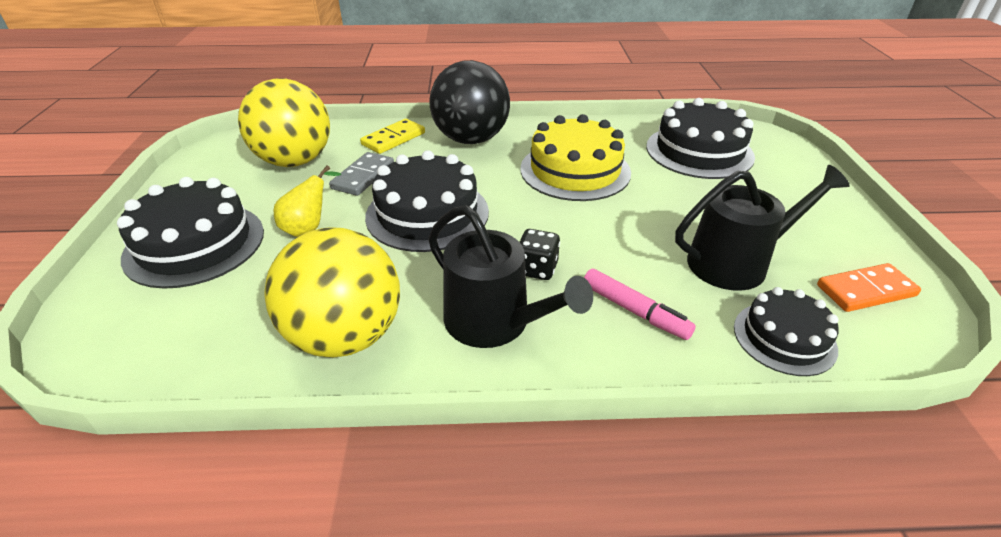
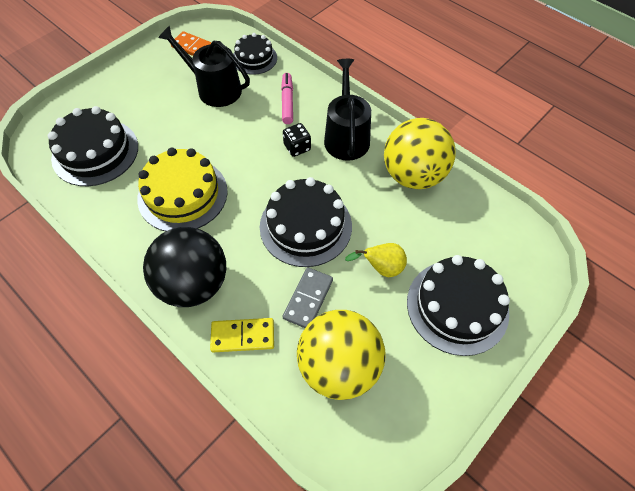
camera: 135 degrees left, 20 degrees up
(363, 176) = (308, 299): grey domino -> grey domino turned 45 degrees counterclockwise

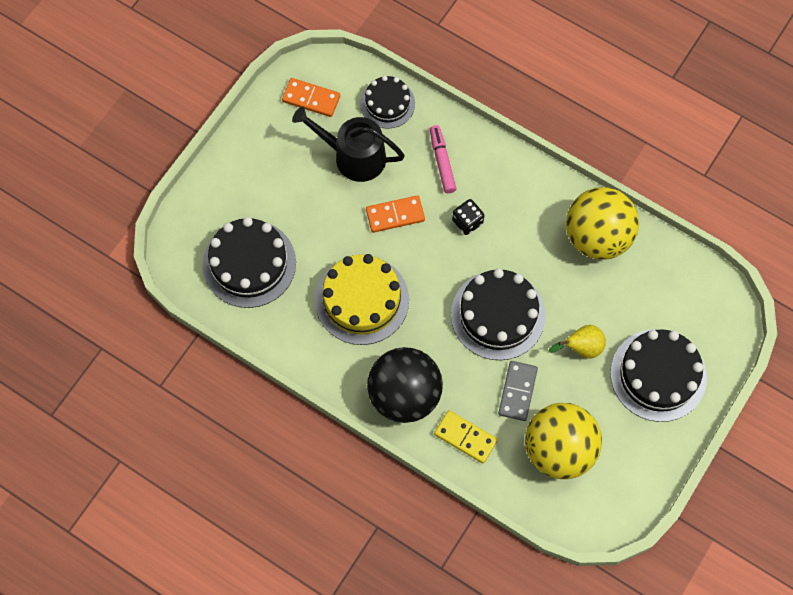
camera: 10 degrees left, 10 degrees up
(235, 134) = (395, 215): none -> orange domino
(243, 336) = (465, 437): yellow domino -> yellow domino turned 45 degrees clockwise
(346, 137) = (518, 199): black watering can -> none

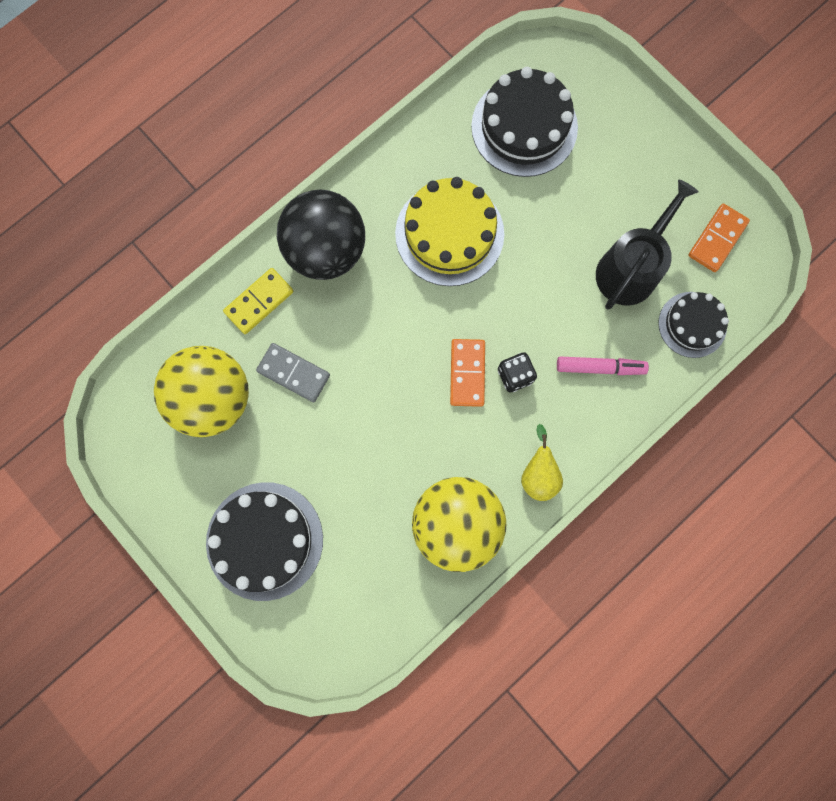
camera: 105 degrees right, 10 degrees up
(395, 215) = (543, 296): orange domino -> orange domino (467, 373)
(498, 315) = (390, 377): black cake -> none
(581, 348) = (323, 461): yellow pear -> yellow pear (538, 474)

